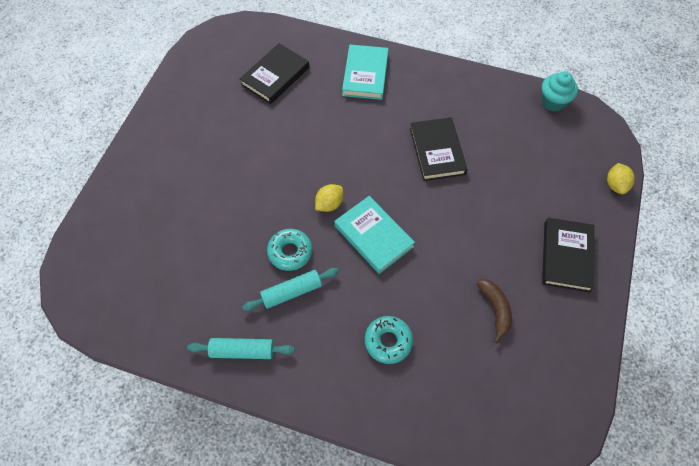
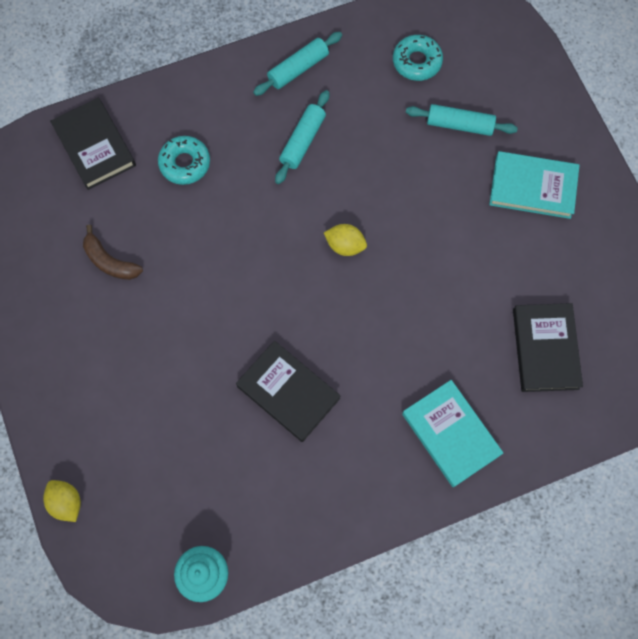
camera: 140 degrees right, 10 degrees up
(182, 222) = (459, 125): none -> turquoise rolling pin
(290, 252) = (337, 173): turquoise donut -> turquoise donut (417, 62)
(329, 204) = (345, 245): yellow lemon -> yellow lemon turned 75 degrees counterclockwise
(373, 236) = (275, 246): turquoise book -> turquoise book (533, 187)
(566, 256) = (73, 369): black book -> black book (94, 146)

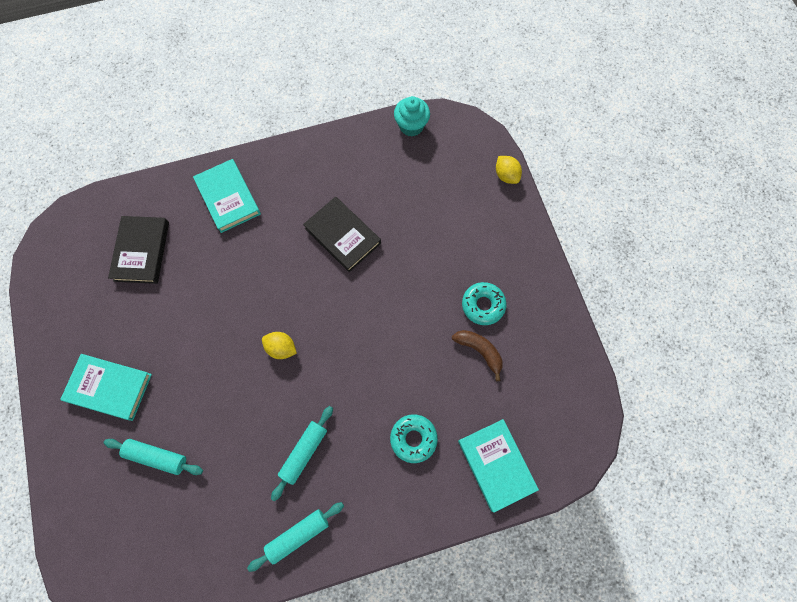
camera: 175 degrees left, 0 degrees up
(94, 146) = (496, 464): black book -> turquoise book
(417, 62) = (180, 532): turquoise donut -> turquoise donut (483, 305)

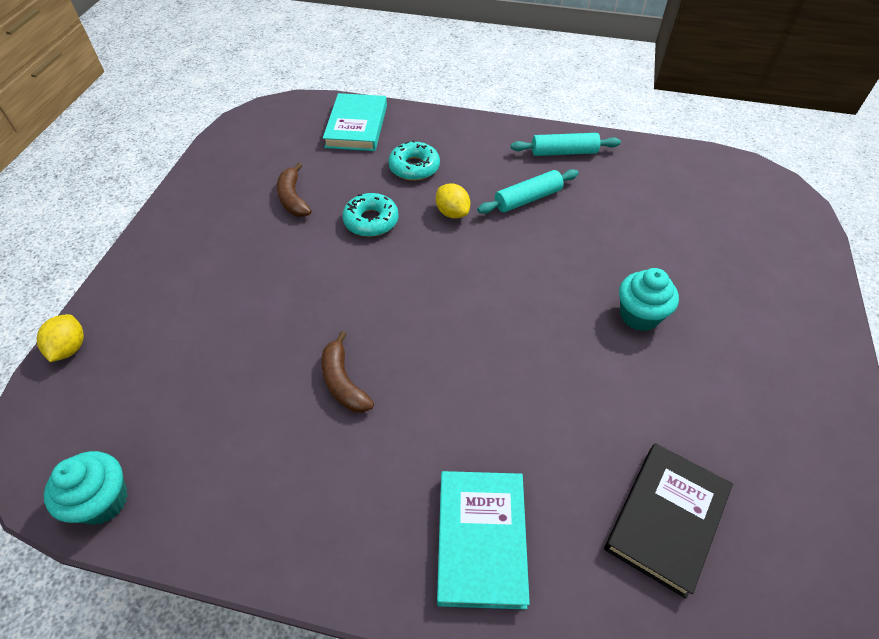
camera: 150 degrees left, 20 degrees down
(109, 387) = (747, 347): turquoise book -> none
(157, 456) = (694, 257): turquoise rolling pin -> none
(185, 376) = (639, 315): none -> turquoise cupcake
(281, 348) = (504, 292): yellow lemon -> yellow lemon (452, 213)
(342, 236) = (343, 382): black book -> brown banana
(483, 305) = (250, 231): turquoise donut -> turquoise donut (371, 221)

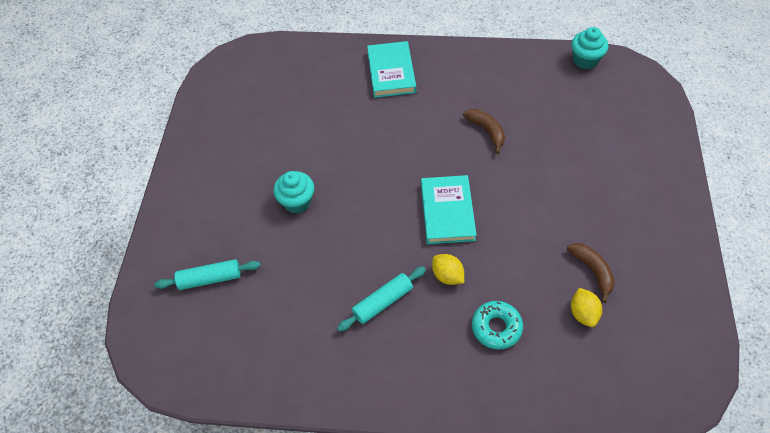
camera: 175 degrees right, 5 degrees up
(70, 348) = (670, 126): yellow lemon -> yellow lemon (583, 313)
(356, 126) = (577, 382): turquoise book -> turquoise book (447, 212)
(371, 221) = (514, 256): turquoise donut -> none
(564, 152) = (349, 373): turquoise rolling pin -> turquoise rolling pin (210, 278)
(666, 519) = (299, 92): black book -> none

